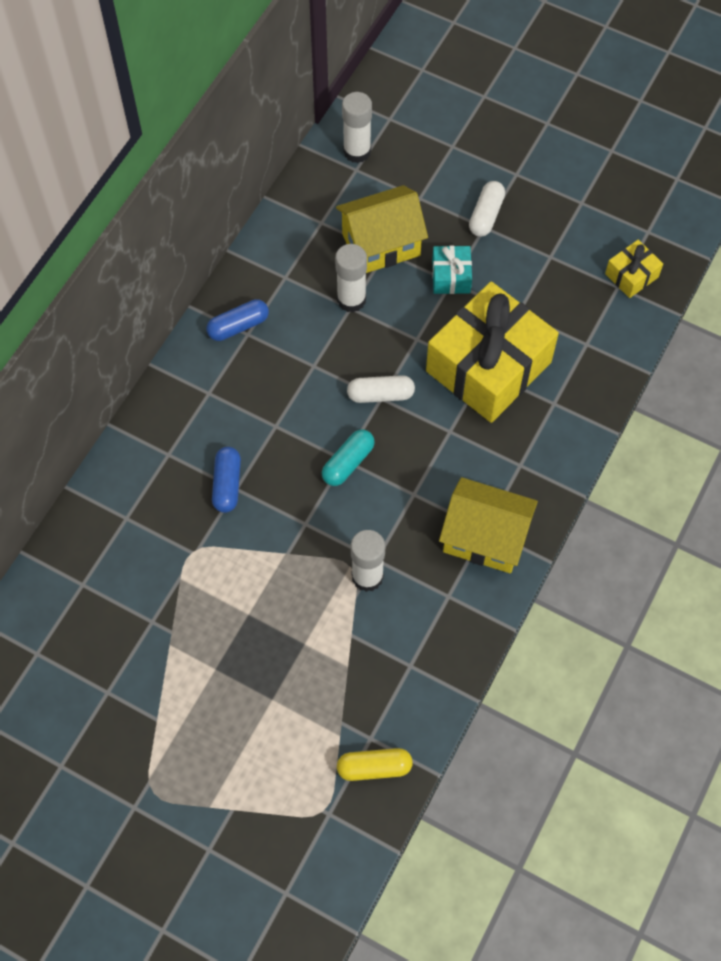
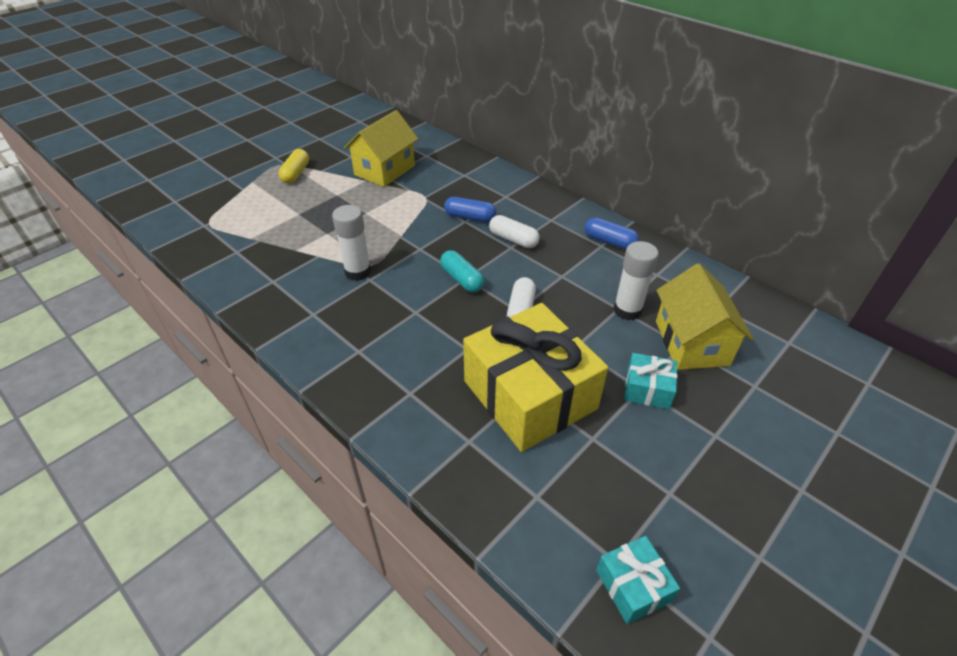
camera: 105 degrees right, 20 degrees down
(238, 326) = (609, 242): blue capsule -> blue capsule turned 45 degrees counterclockwise
(357, 151) = (814, 347): white glue stick -> none
(374, 767) = (215, 249): yellow capsule -> yellow capsule (296, 173)
(485, 538) = (350, 349): yellow house -> yellow house (384, 170)
(486, 215) = (733, 441): white capsule -> white capsule (513, 239)
(631, 275) = (633, 586): yellow gift -> turquoise gift

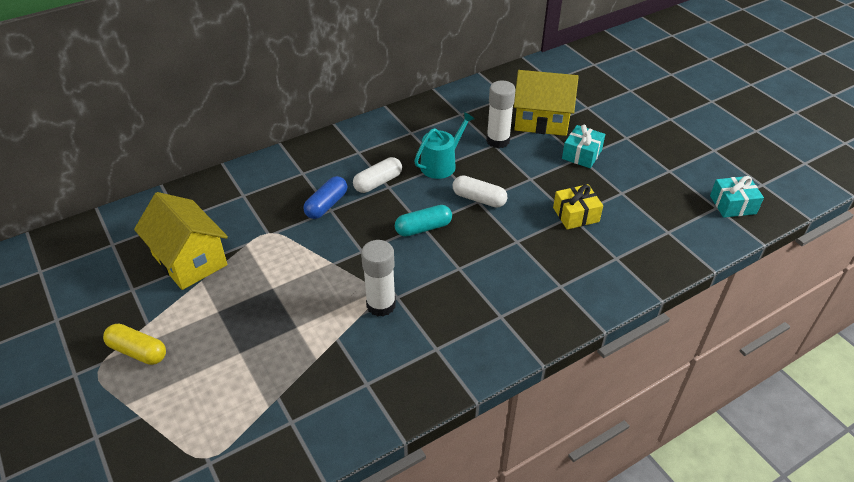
camera: 75 degrees left, 0 degrees up
(530, 394) = (576, 215): yellow gift -> yellow gift, size x0.44
(562, 275) = (441, 164): none -> turquoise watering can
(609, 242) = (408, 126): blue capsule -> none

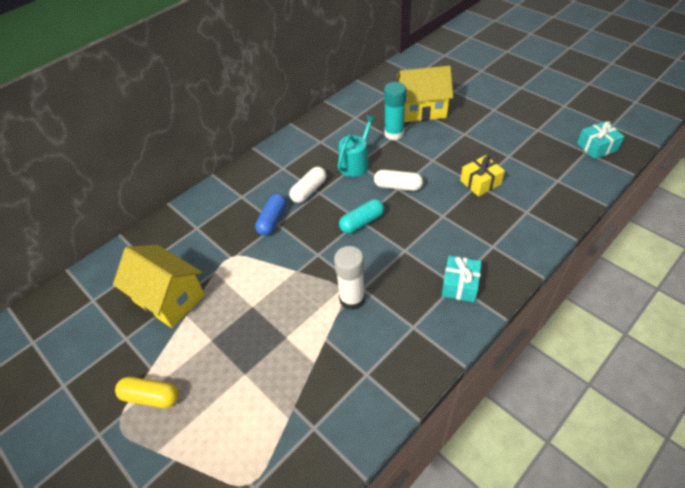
camera: 10 degrees left, 5 degrees up
(498, 141) = (394, 133): white glue stick -> turquoise glue stick
(581, 154) = (465, 131): turquoise gift -> turquoise gift (460, 285)

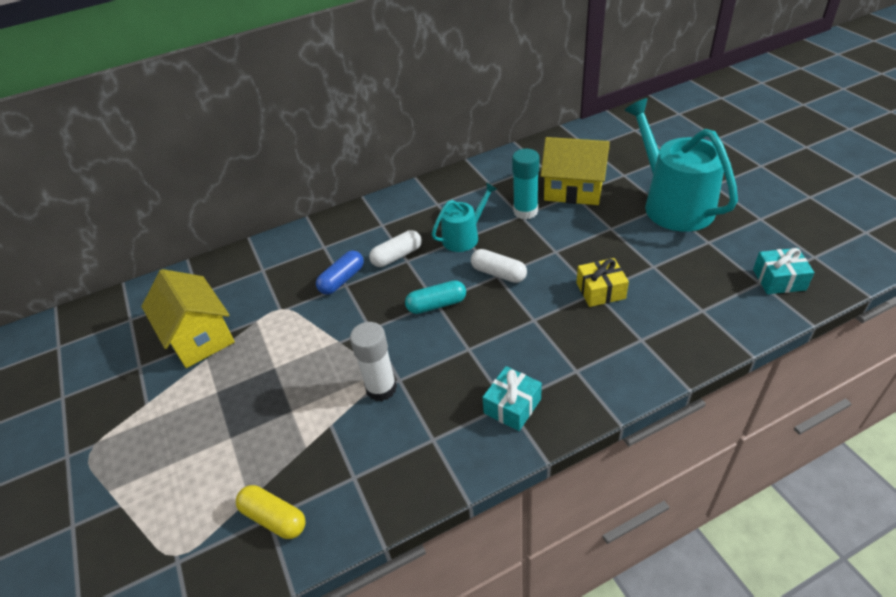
camera: 20 degrees right, 5 degrees down
(151, 396) = (131, 433): yellow capsule -> yellow capsule (274, 518)
(499, 106) = (672, 204): none -> turquoise watering can

